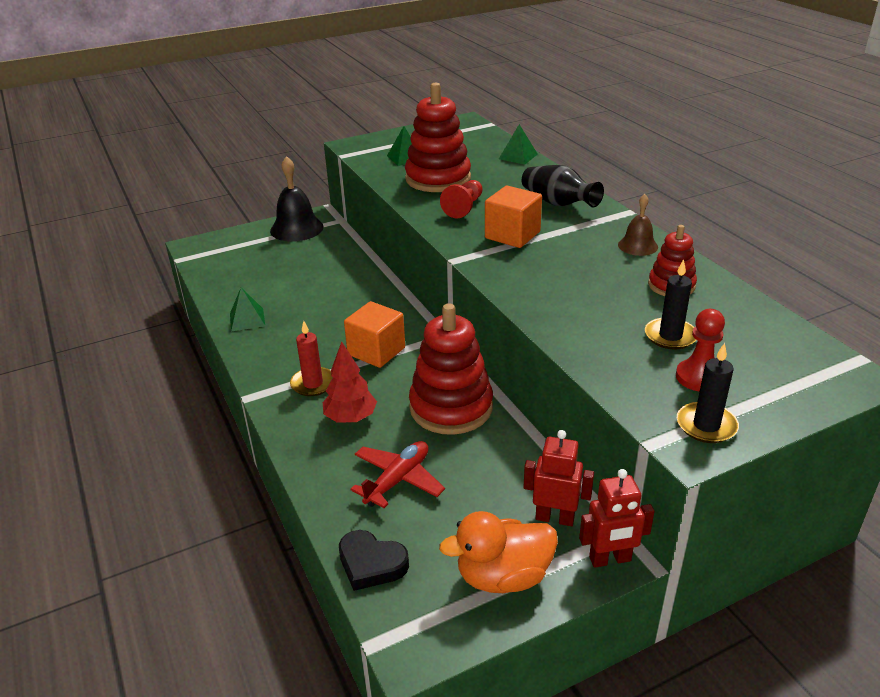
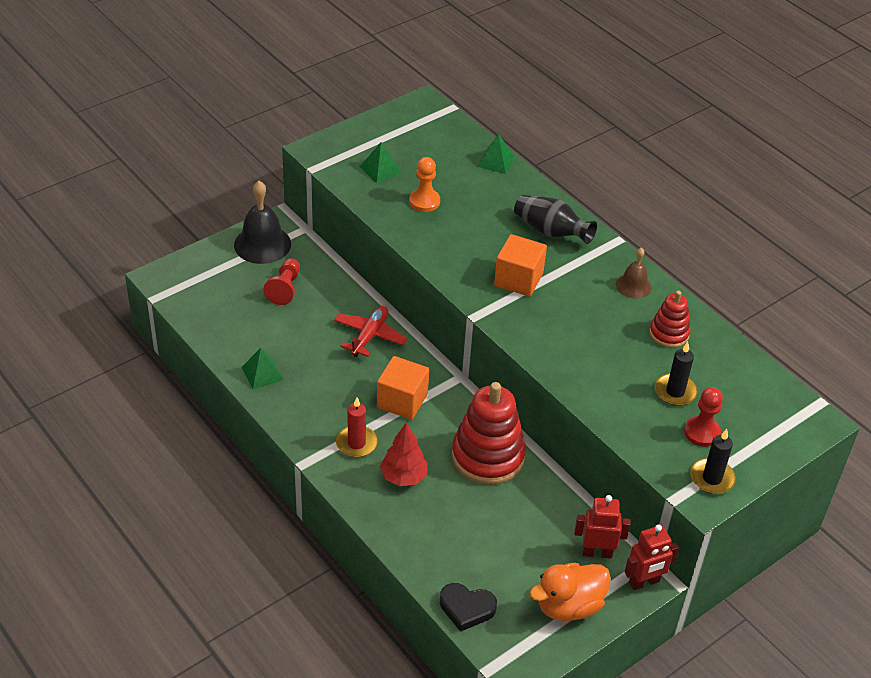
camera: 15 degrees left, 10 degrees up
(398, 480) = (464, 533): red plane -> red plane (369, 336)
(438, 179) = (424, 201): red stacking toy -> orange pawn
(464, 207) = (463, 244): red pawn -> red pawn (285, 288)

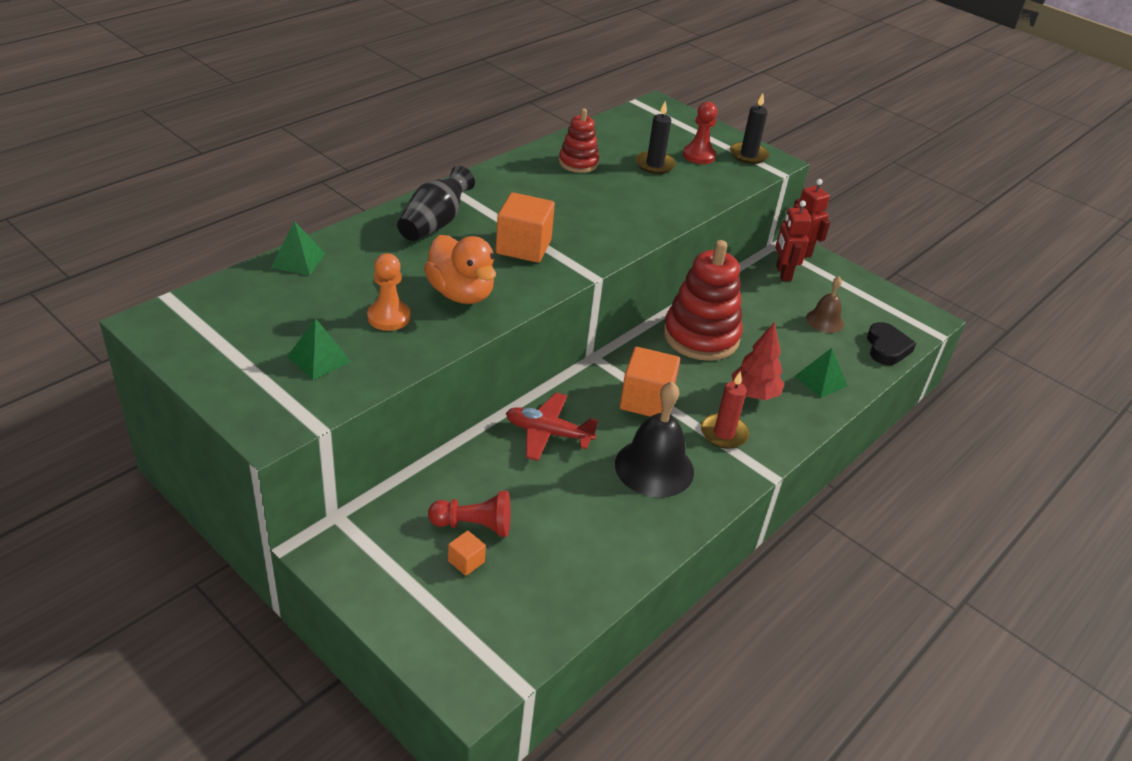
camera: 100 degrees left, 5 degrees down
(255, 282) = (466, 561): none -> orange cube
(262, 244) = (377, 563): black bell -> black bell (654, 467)
(262, 373) = (643, 531): green pyramid -> green pyramid (820, 381)
(568, 606) = (848, 290): orange duck -> orange duck (461, 293)
(633, 286) = (513, 177): brown bell -> brown bell (824, 321)

